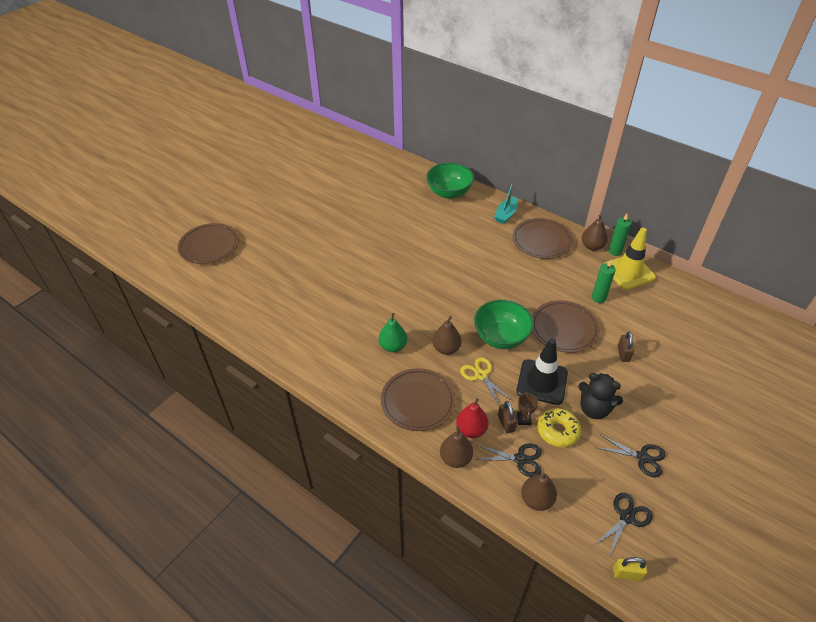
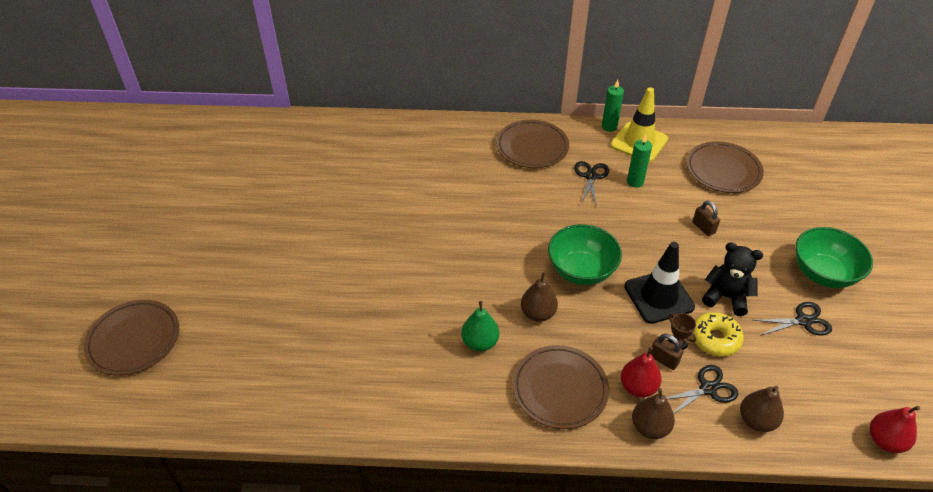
camera: 35 degrees left, 0 degrees up
(449, 193) = (389, 136): green bowl -> green bowl (823, 274)
(481, 375) = (597, 323): yellow scissors -> none
(506, 214) = (472, 134): turquoise boat -> none
(564, 329) = (631, 230): brown plate -> brown plate (723, 170)
(592, 246) = (584, 131): brown pear -> none
(594, 409) = (726, 297): black teddy bear -> black teddy bear turned 150 degrees counterclockwise
(626, 517) = (840, 387): black scissors -> black scissors (591, 176)
(627, 574) = (885, 441): yellow padlock -> red pear

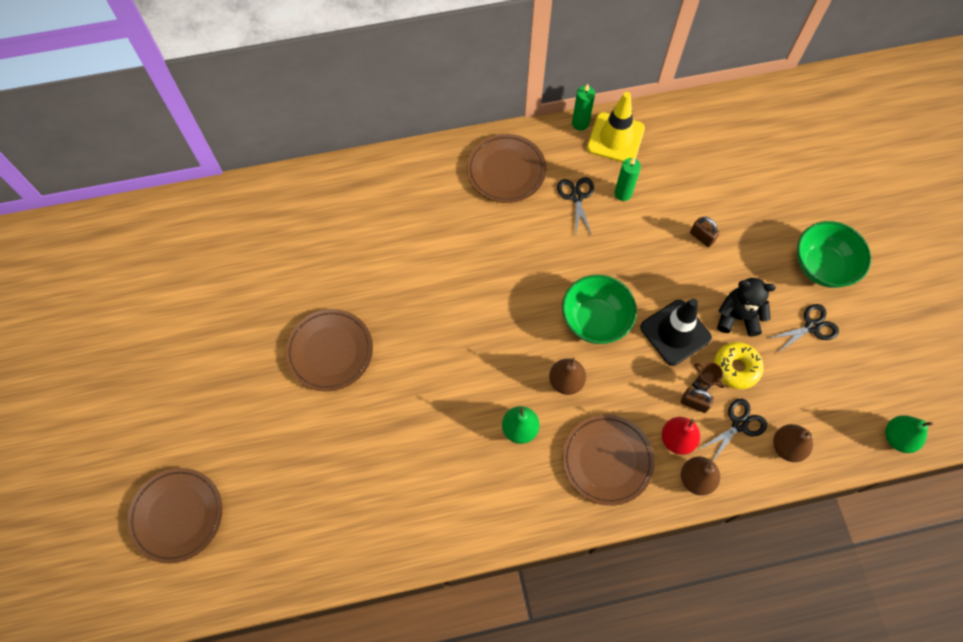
camera: 15 degrees left, 20 degrees up
(723, 170) = (707, 157): brown plate -> brown plate (330, 351)
(885, 441) = (898, 438): red pear -> green pear

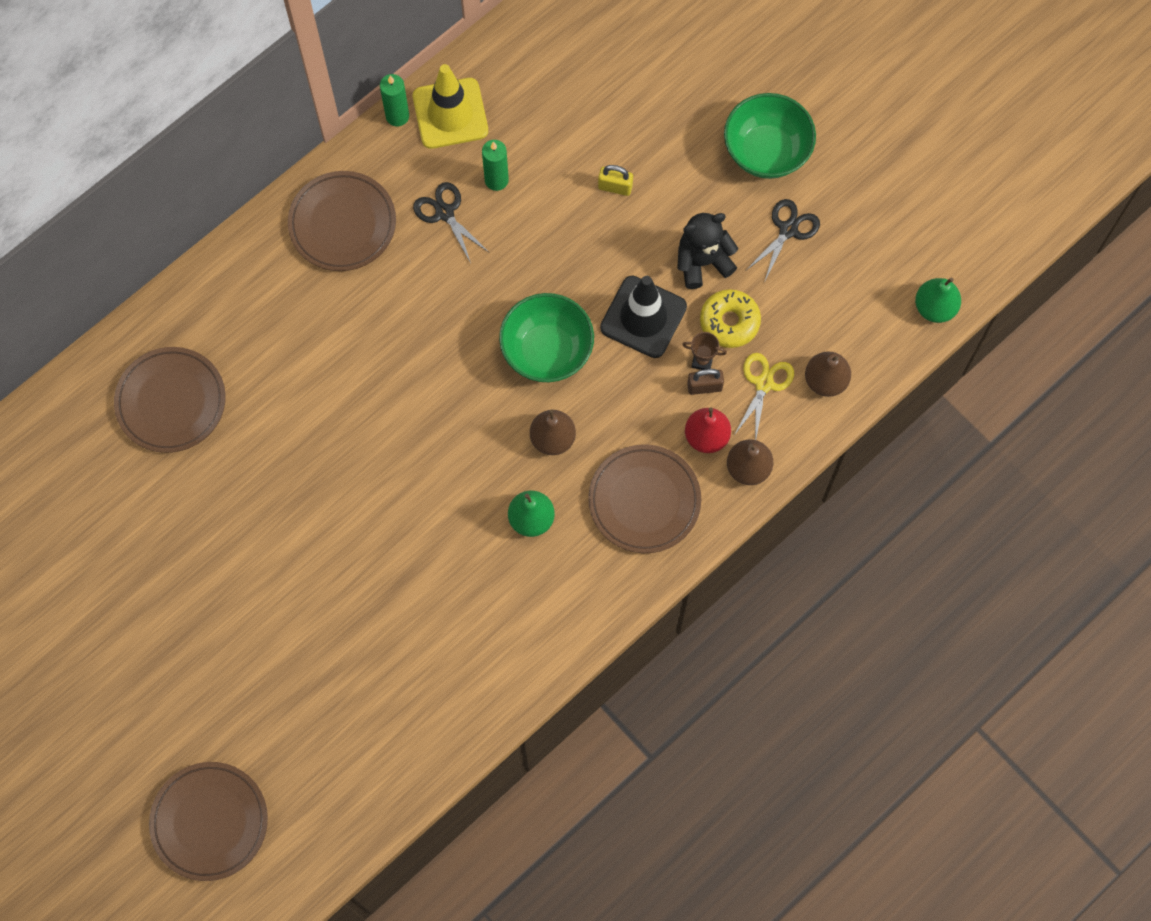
camera: 30 degrees left, 5 degrees up
(330, 351) = (266, 551): brown plate -> brown plate (171, 402)
(701, 237) = (615, 187): brown padlock -> yellow padlock
(739, 424) = (764, 384): black scissors -> yellow scissors

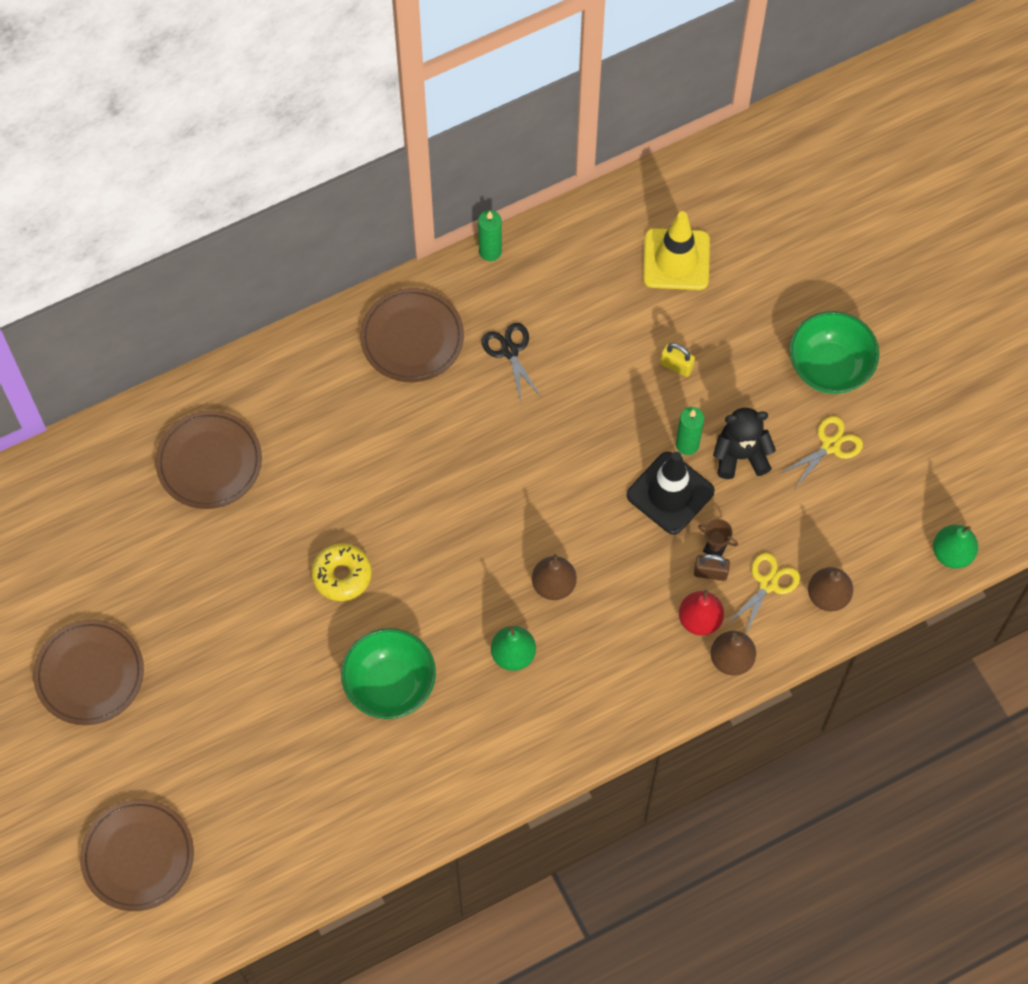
camera: 15 degrees right, 5 degrees down
(450, 113) = (540, 261): yellow traffic cone -> yellow traffic cone (676, 259)
(496, 180) = (566, 332): green candle -> green candle (687, 444)
(547, 351) = (570, 502): green bowl -> green bowl (390, 685)
(644, 500) = (624, 664): brown plate -> brown plate (90, 674)
(729, 322) = (751, 518): yellow donut -> yellow donut (342, 575)
(788, 230) = (830, 446): black scissors -> yellow scissors

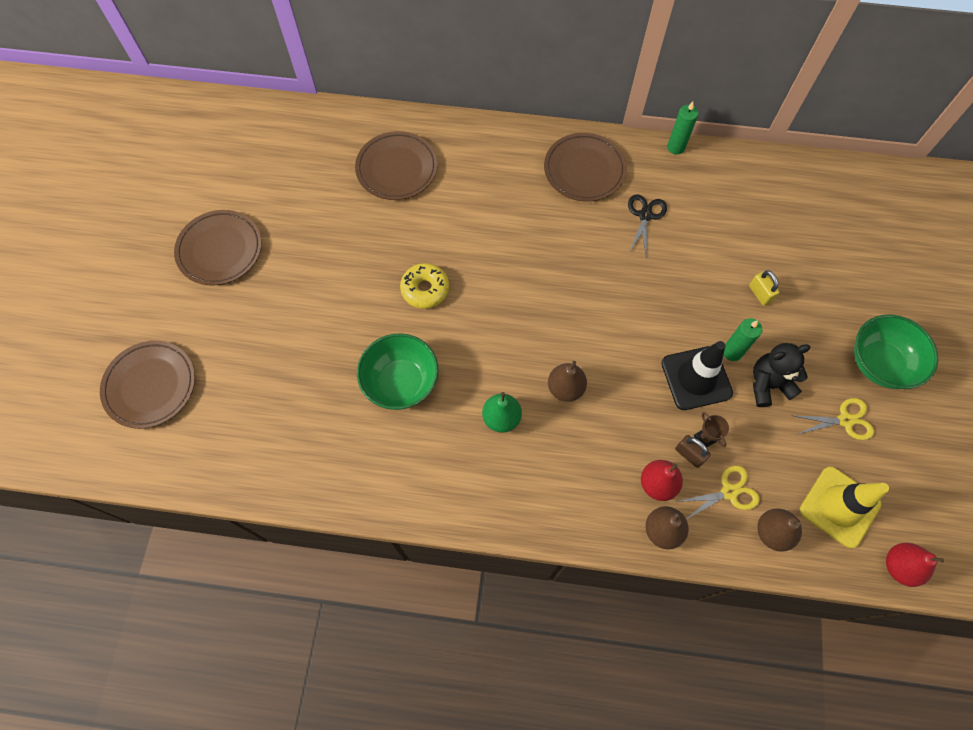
camera: 35 degrees right, 0 degrees up
(676, 259) = (806, 224): yellow traffic cone -> yellow traffic cone (839, 507)
(740, 455) = (768, 384): black teddy bear -> black teddy bear turned 45 degrees counterclockwise
(952, 553) = (899, 566): green pear -> red pear

